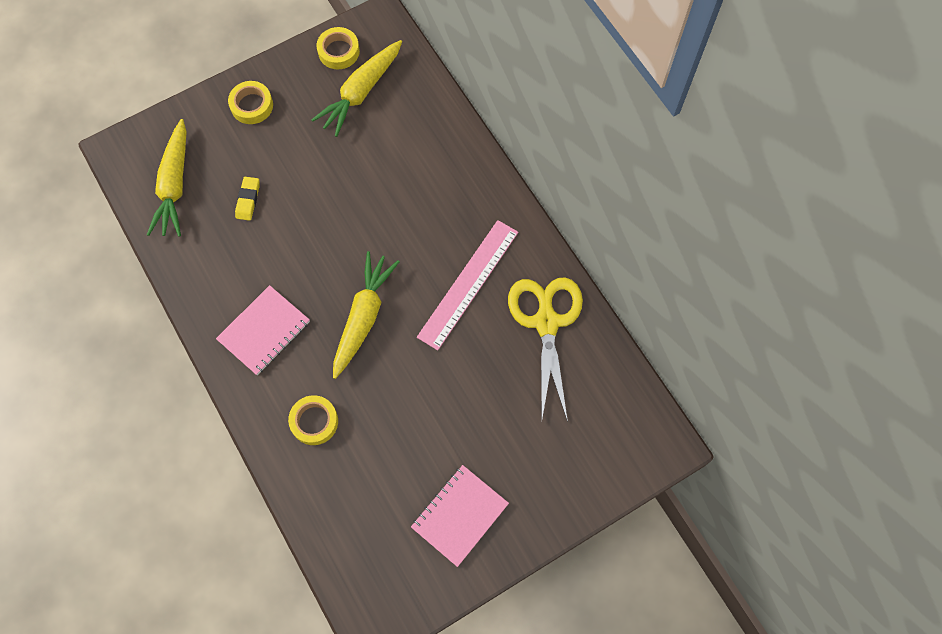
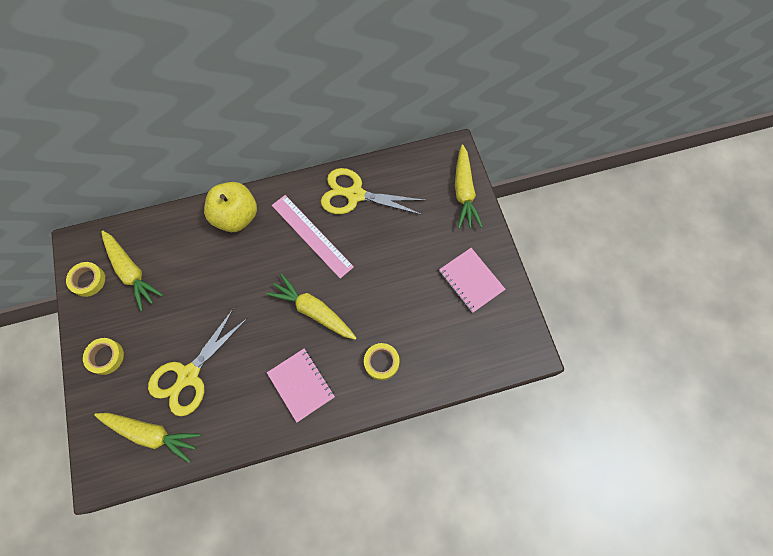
camera: 75 degrees left, 0 degrees up
(248, 200) = (188, 376): yellow eraser -> yellow scissors
(468, 183) = (236, 216): none -> yellow apple
(599, 474) = (464, 191): none -> yellow carrot

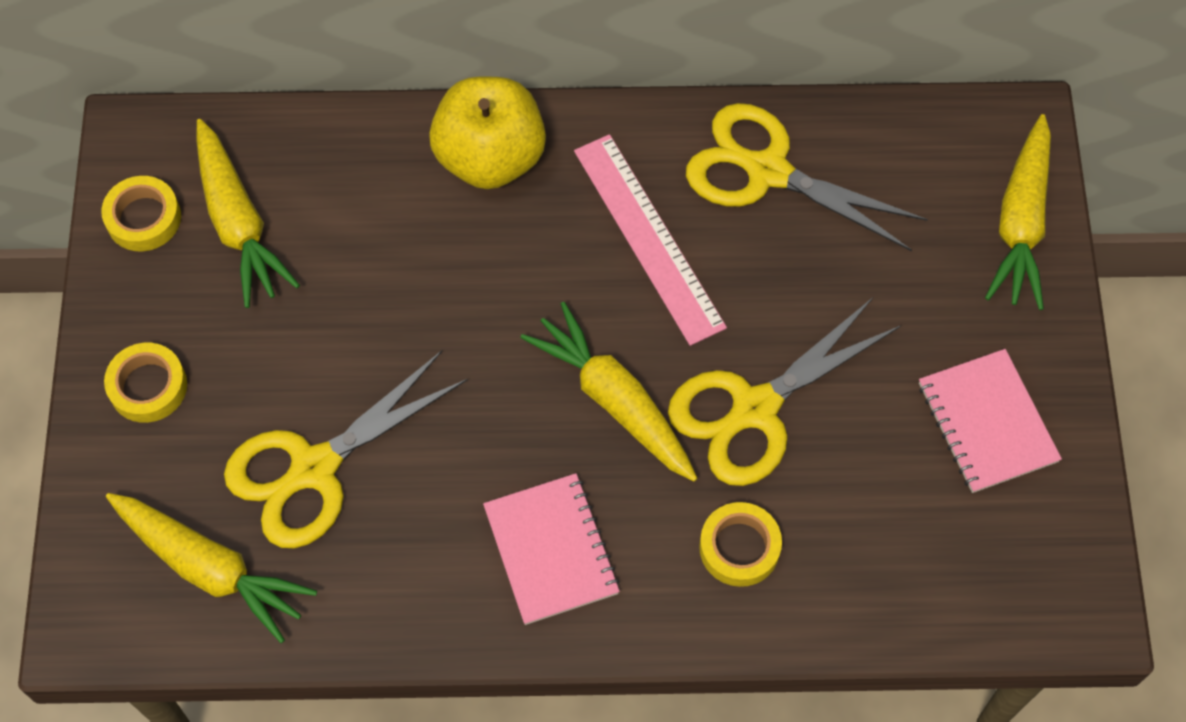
camera: 15 degrees right, 5 degrees down
(373, 300) = (753, 410): none -> yellow scissors

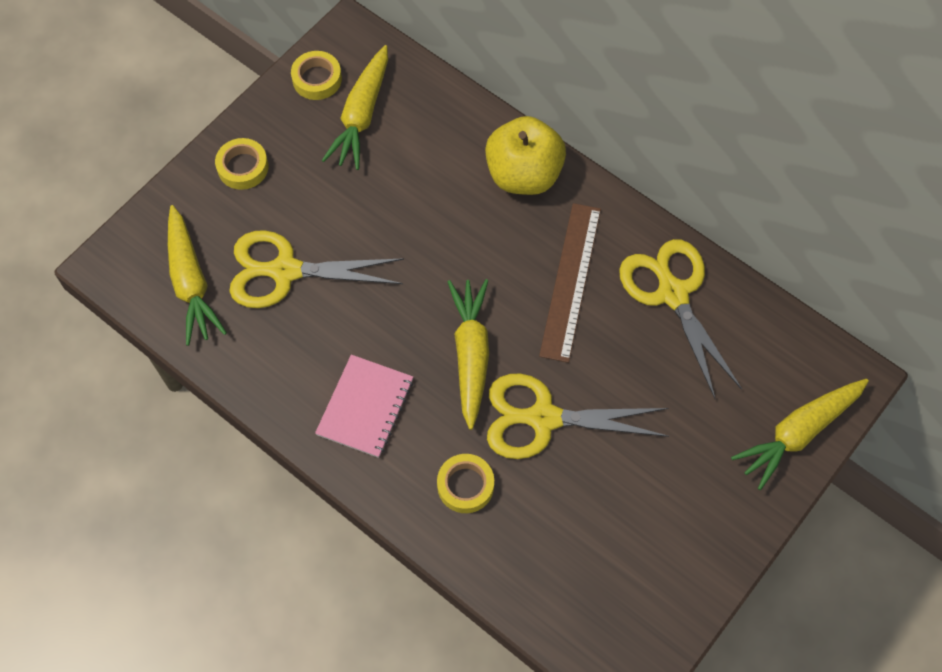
camera: 40 degrees right, 0 degrees up
(648, 238) = (570, 281): pink ruler -> brown ruler
(987, 422) = (670, 529): pink notebook -> none

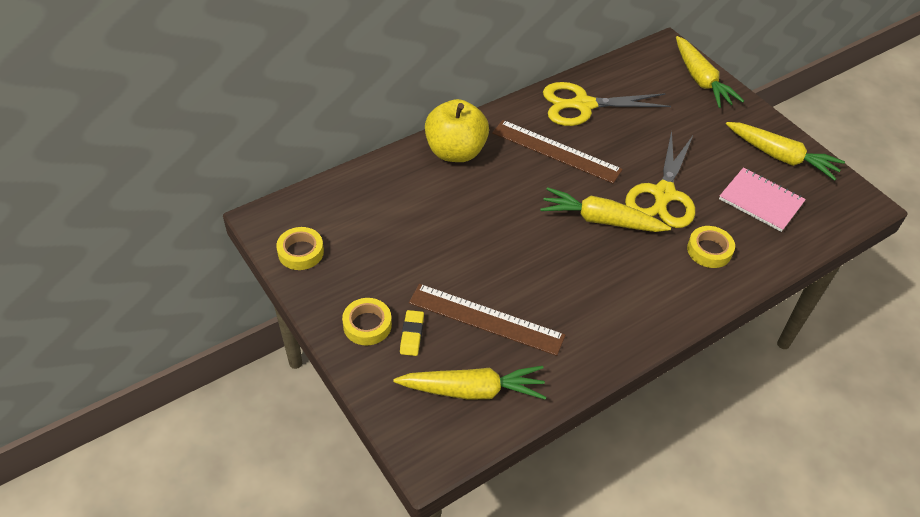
camera: 75 degrees left, 15 degrees down
(242, 210) = (412, 335): none -> yellow eraser
(284, 271) = (486, 319): yellow scissors -> brown ruler
(362, 115) = (353, 231): yellow carrot -> yellow carrot (780, 156)
(365, 407) = (630, 294): pink notebook -> pink notebook (761, 201)

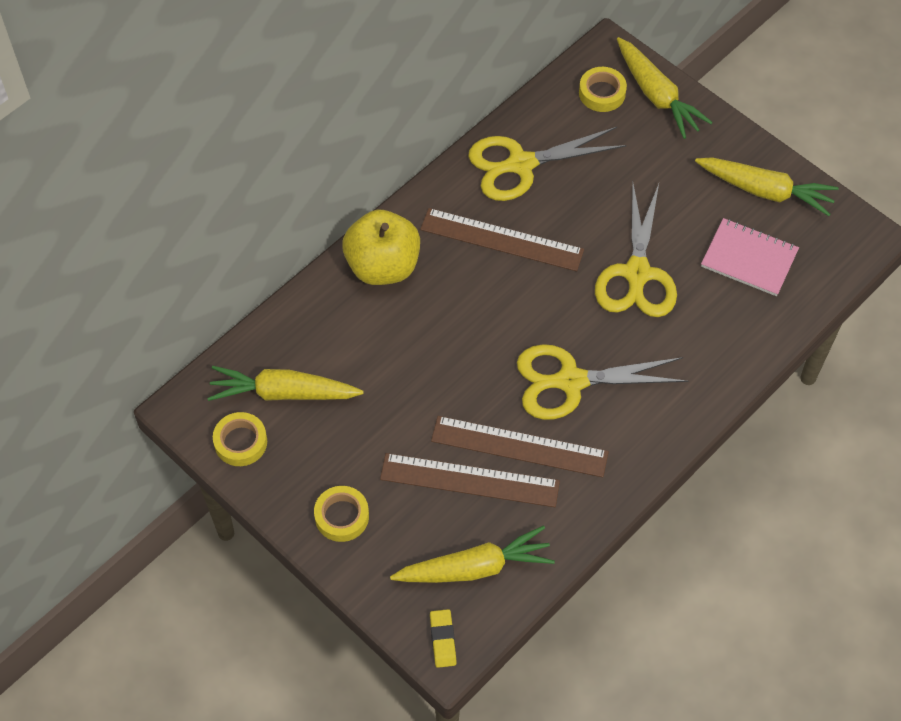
camera: 10 degrees left, 10 degrees up
(412, 335) = (393, 517): yellow eraser -> yellow eraser (443, 640)
(536, 301) = (519, 446): none -> brown ruler
(590, 261) = (569, 381): none -> yellow scissors
(601, 220) = (572, 325): yellow carrot -> yellow carrot (284, 393)
(709, 250) = (699, 338): yellow tape -> yellow tape (602, 93)

